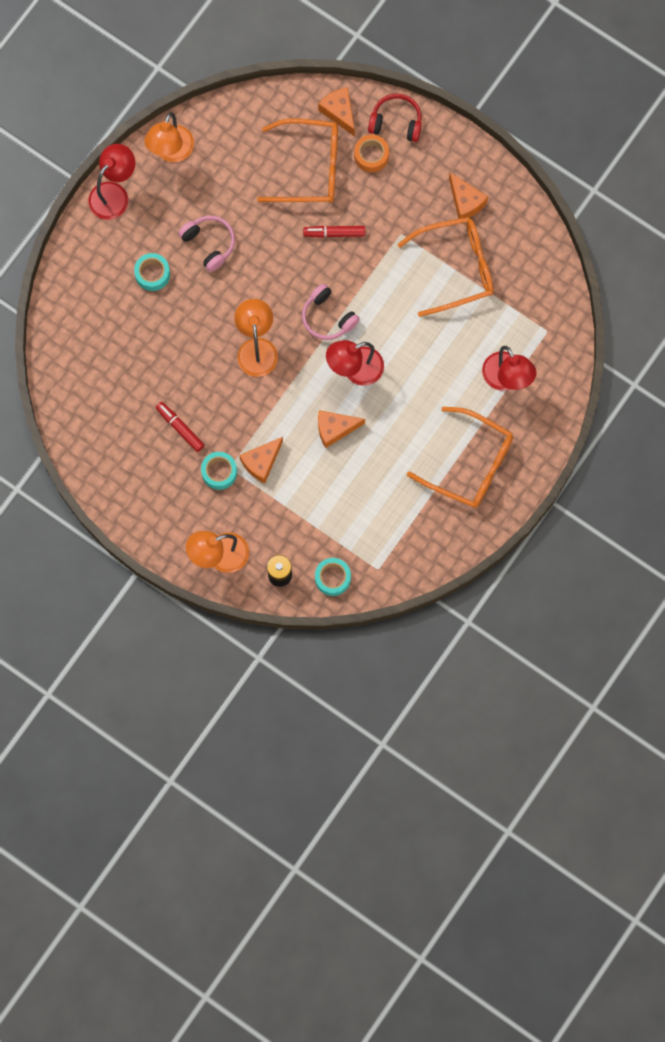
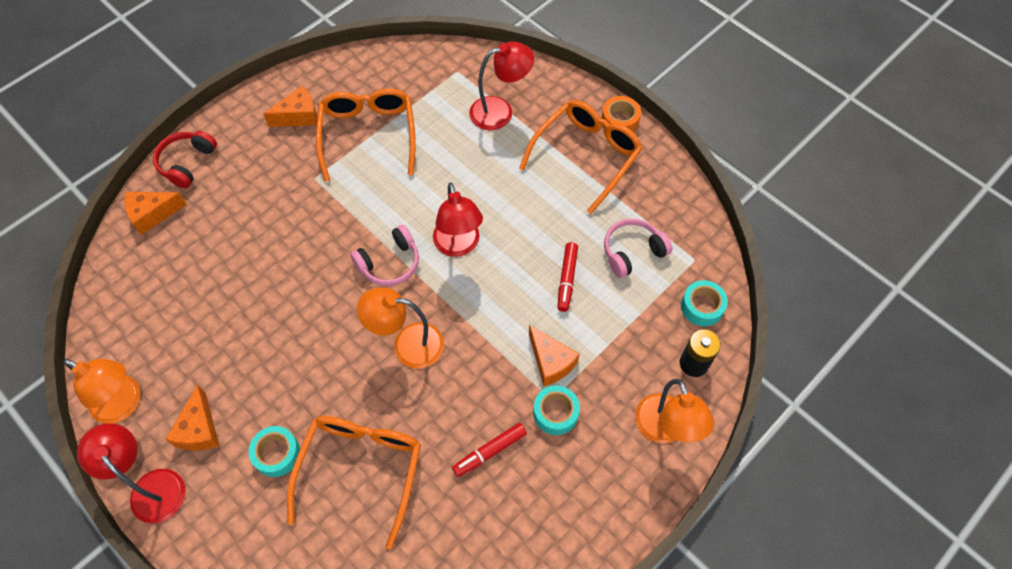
camera: 80 degrees left, 15 degrees down
(209, 244) = (259, 378): pink headphones -> pink headphones (632, 252)
(310, 167) = (205, 253): orange glasses -> orange glasses (361, 469)
(334, 233) = (292, 241): red marker -> red marker (566, 279)
(335, 429) = (524, 277): orange cheese -> orange cheese (199, 429)
(371, 156) = (215, 191): orange tape -> orange tape (620, 120)

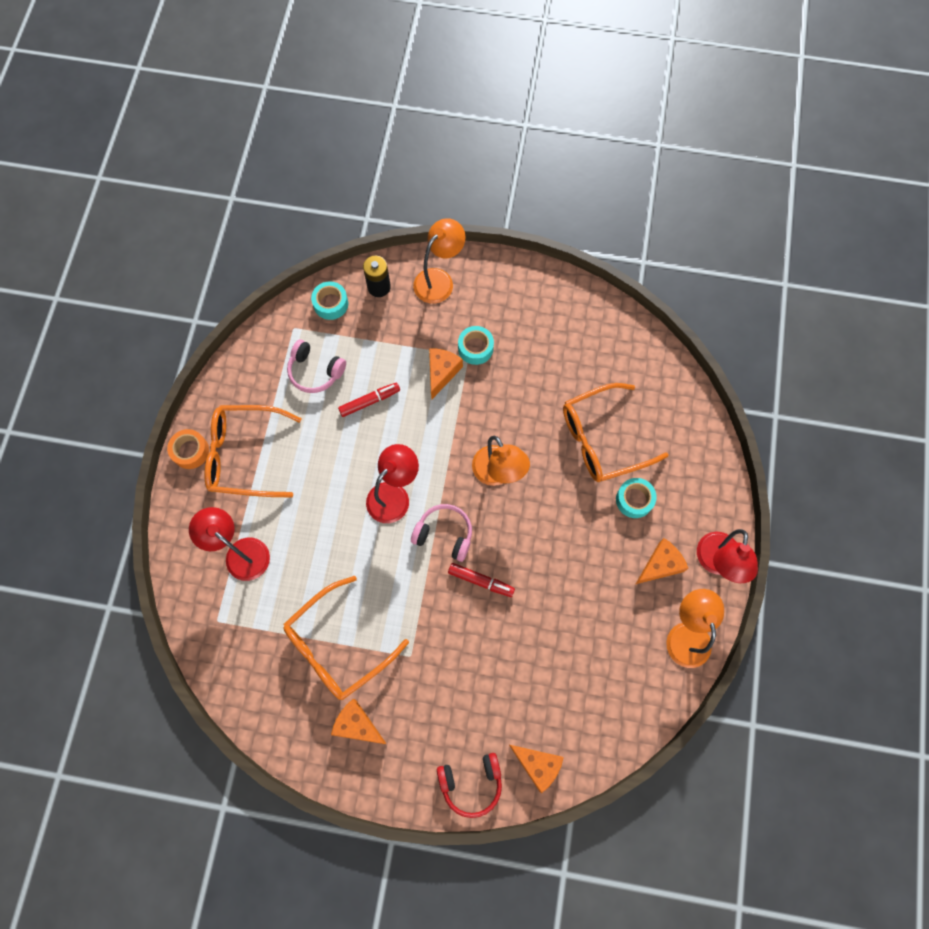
camera: 125 degrees left, 10 degrees up
(489, 451) = (531, 371): red marker -> red marker (481, 581)

